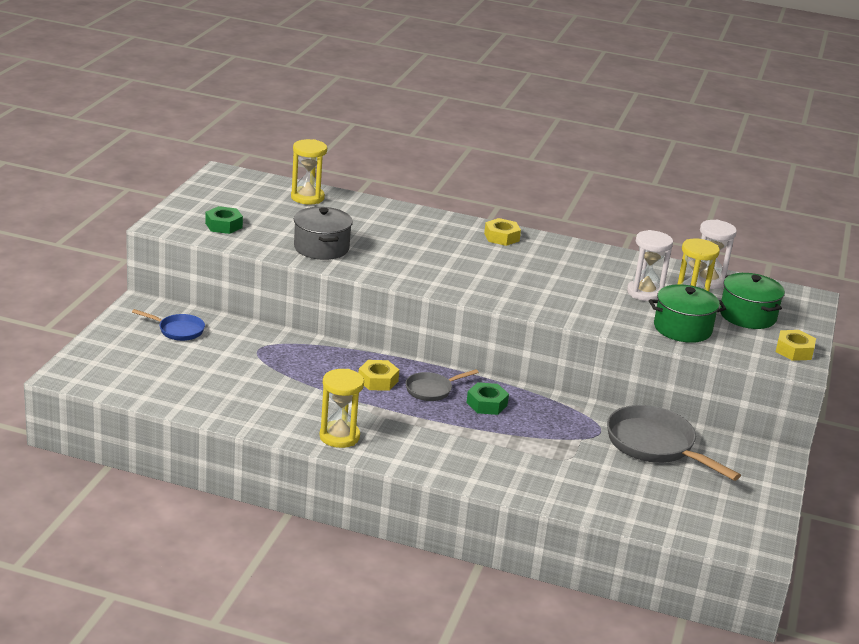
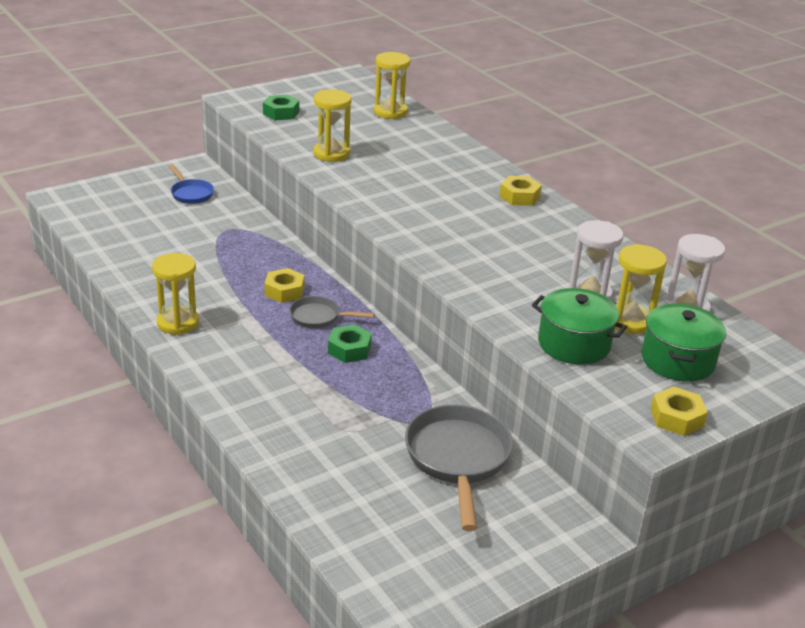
camera: 40 degrees right, 5 degrees up
(321, 248) = (331, 154): grey pot -> yellow hourglass

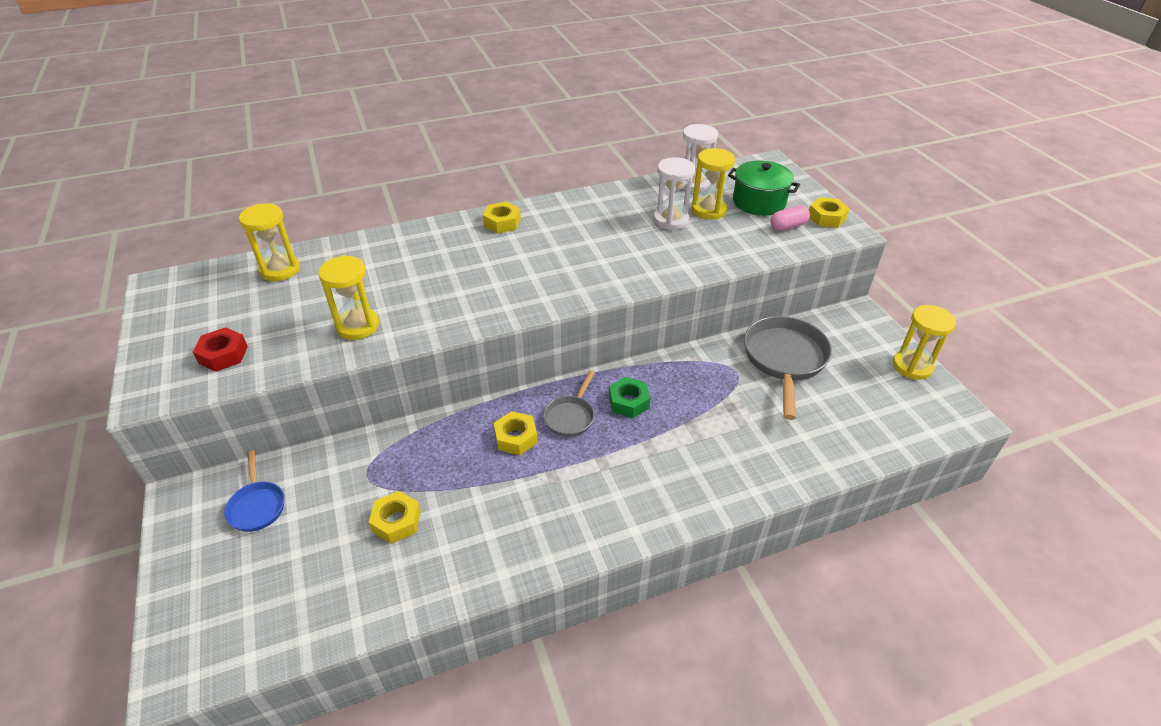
camera: 75 degrees left, 10 degrees up
(178, 323) = (556, 538): yellow hourglass -> yellow hourglass (912, 366)
(185, 249) = (396, 521): none -> yellow nut
(191, 194) = (257, 506): blue pan -> blue pan turned 90 degrees clockwise
(281, 113) = (223, 355): green nut -> red nut
(458, 459) = (784, 360): grey pan -> grey pan turned 90 degrees clockwise
(574, 344) = (738, 241): green pot -> none
(633, 383) = (788, 226): none -> pink capsule

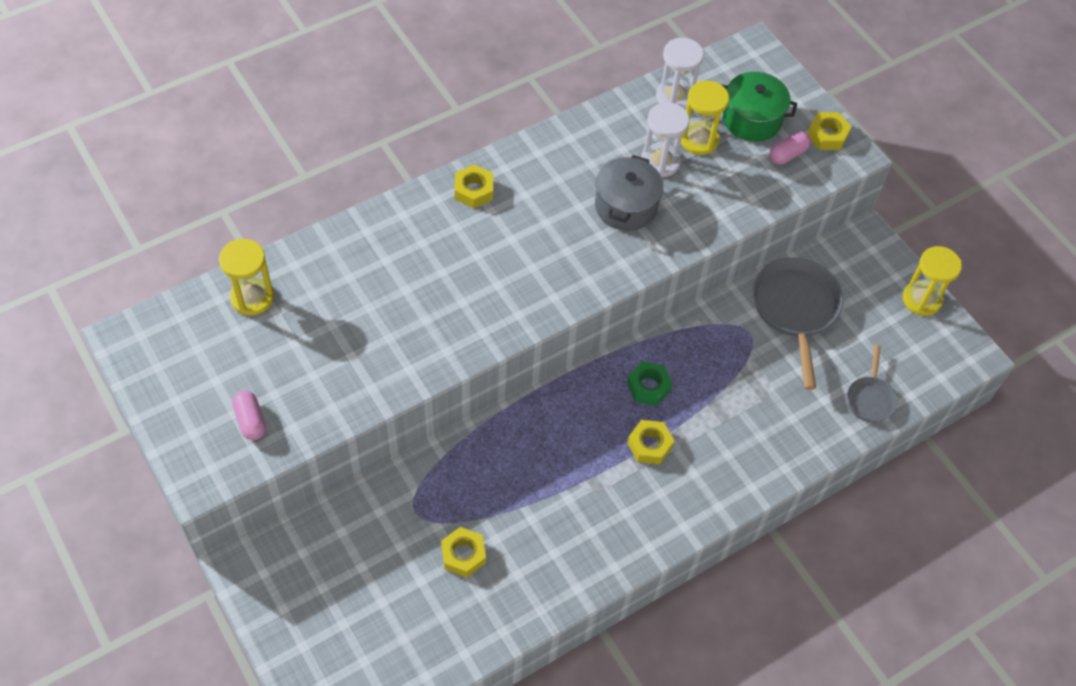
camera: 15 degrees left, 15 degrees up
(223, 355) = (250, 421): red nut -> pink capsule
(257, 506) = (323, 562): blue pan -> none
(358, 326) = (373, 363): yellow hourglass -> none
(516, 438) = (547, 446): yellow nut -> yellow nut (649, 445)
(570, 417) = (595, 414): grey pan -> grey pan (870, 399)
(631, 245) = (626, 206): none -> grey pot

